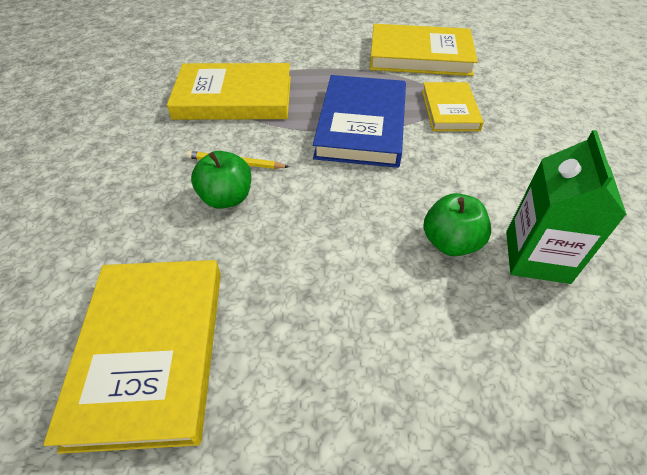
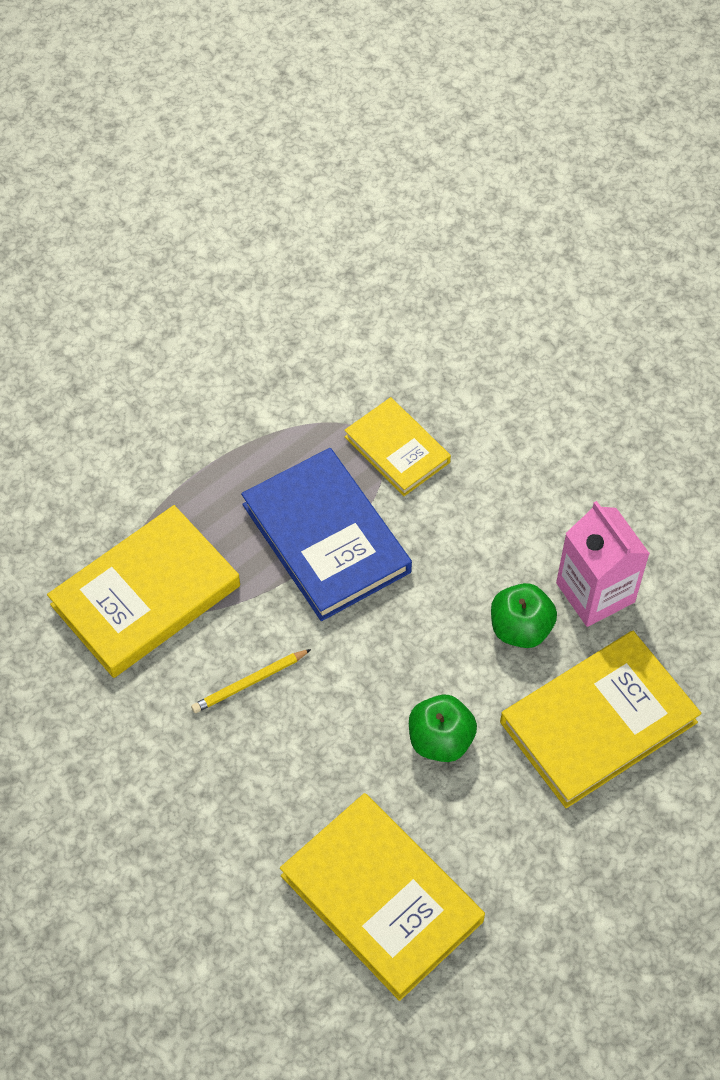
camera: 40 degrees left, 10 degrees up
(226, 198) = (287, 728): green apple -> green apple (440, 740)
(420, 55) = (292, 369): yellow book -> yellow book (598, 722)
(537, 256) = (595, 592): green carton -> pink carton

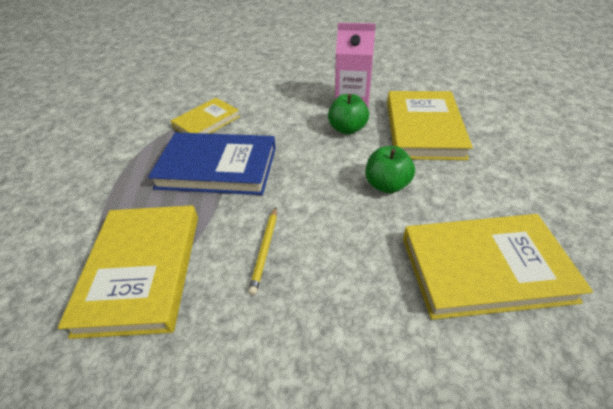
camera: 50 degrees left, 15 degrees down
(397, 449) = (206, 122): yellow book -> yellow book turned 45 degrees counterclockwise

